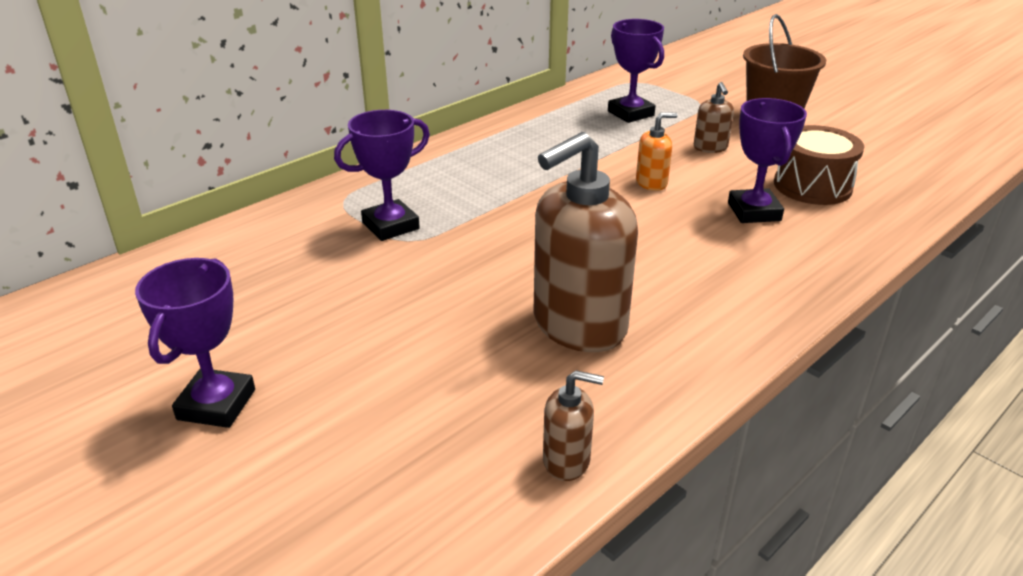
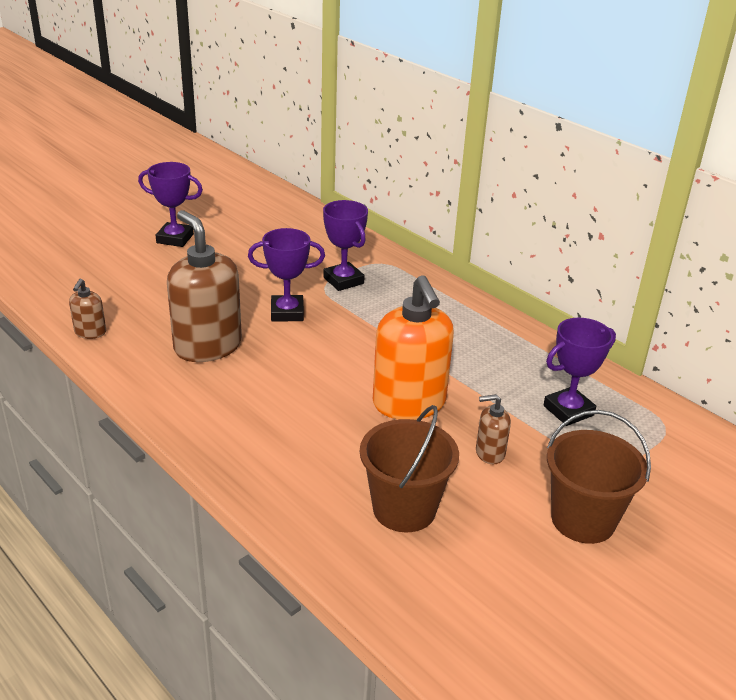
camera: 90 degrees right, 0 degrees up
(651, 183) = (409, 403): orange soap dispenser -> orange soap dispenser, size x2.17
(754, 212) = (352, 456): purple trophy -> purple trophy (287, 312)
(812, 186) = (404, 509): brown drum -> brown bucket

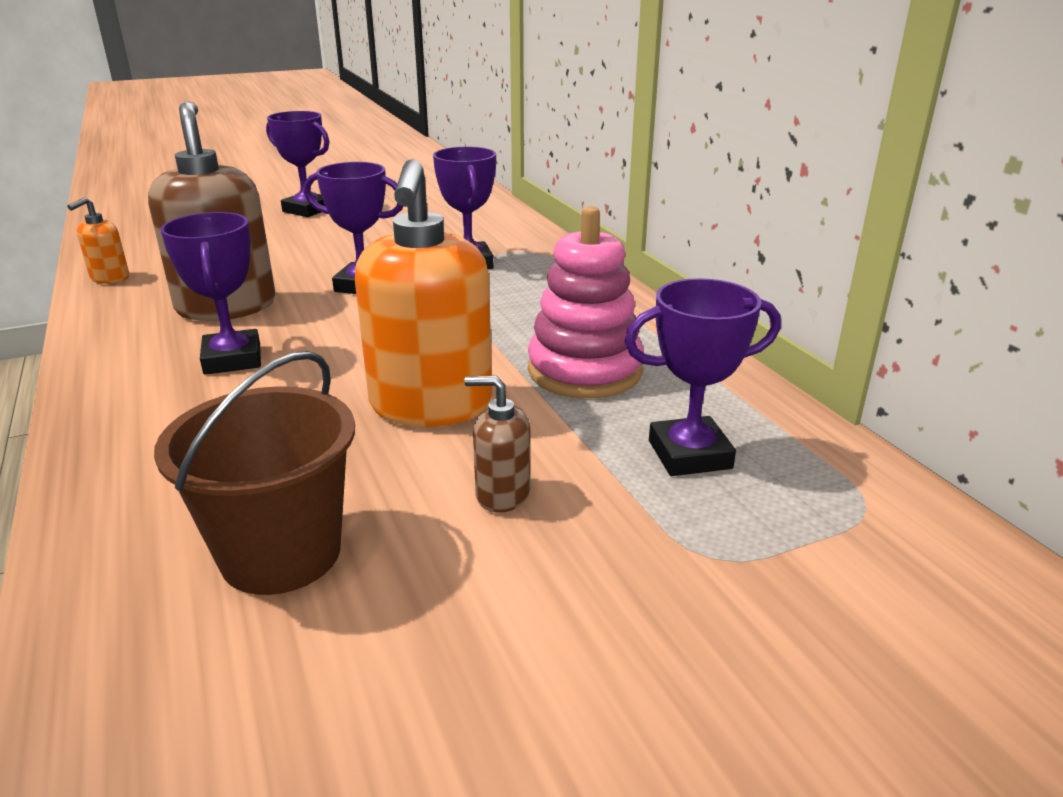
camera: 20 degrees right, 5 degrees down
(90, 332) = (109, 278): brown soap dispenser -> orange soap dispenser
(256, 390) = (232, 359): none -> purple trophy
(479, 363) = (584, 371): none -> pink stacking toy
(583, 520) = (596, 643): brown bucket -> none

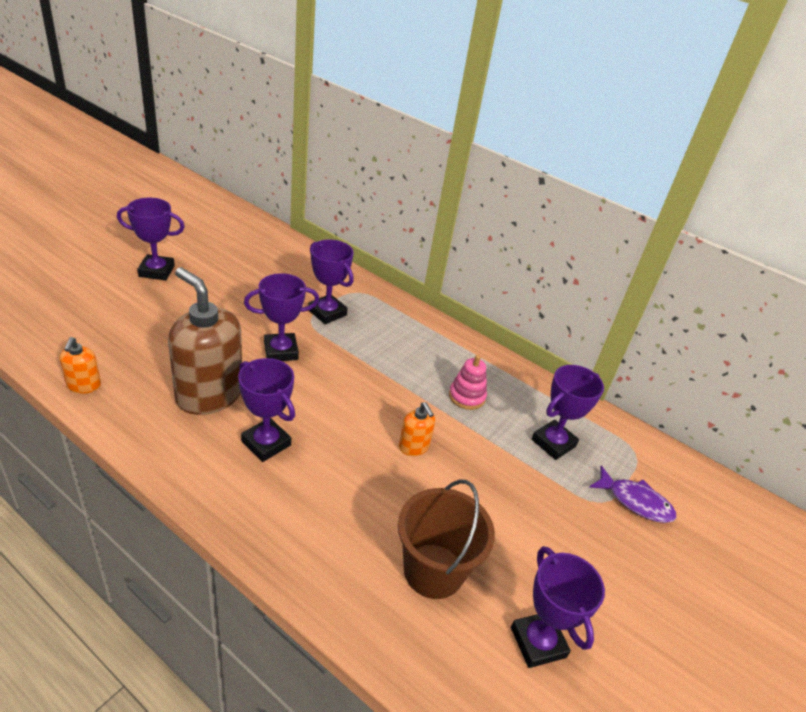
camera: 35 degrees left, 10 degrees up
(342, 725) = (538, 642): none -> purple trophy
(431, 405) = (414, 447): orange soap dispenser -> orange soap dispenser, size x0.46
(502, 494) = (496, 497): brown soap dispenser -> none
(584, 371) = (467, 396): pink stacking toy -> pink stacking toy, size x0.58
(796, 578) = (635, 501): none -> purple fish

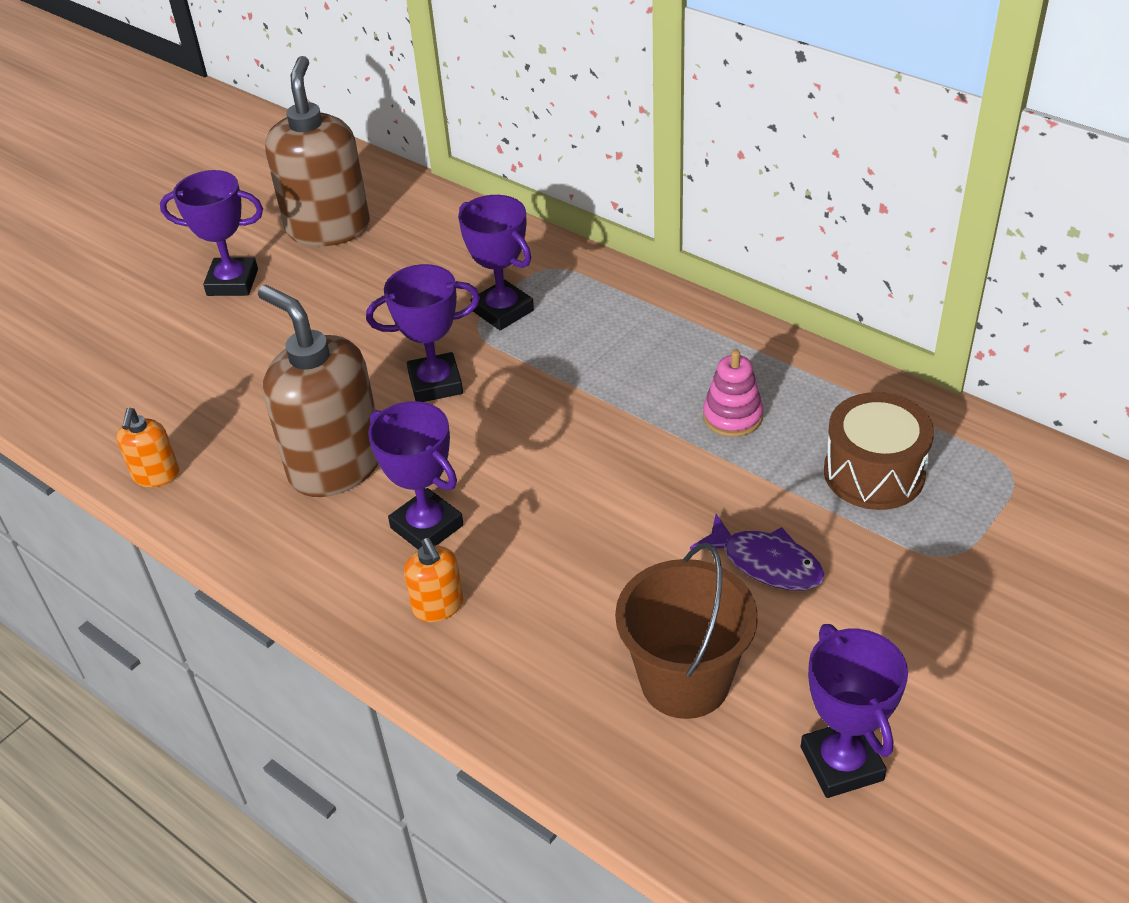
camera: 10 degrees right, 5 degrees up
(223, 248) = (328, 228): none -> brown soap dispenser
(414, 447) = (650, 505): orange soap dispenser -> orange soap dispenser (438, 606)
(553, 443) = (874, 473): purple trophy -> brown drum
(635, 501) = (1006, 548): purple fish -> purple fish (765, 563)

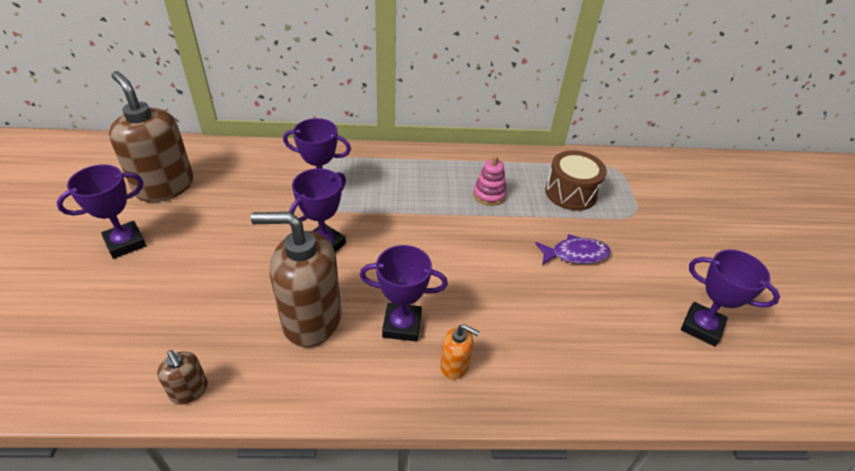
camera: 45 degrees left, 0 degrees up
(156, 475) = (189, 391): orange soap dispenser -> brown soap dispenser
(685, 681) = (606, 329): brown bucket -> none

